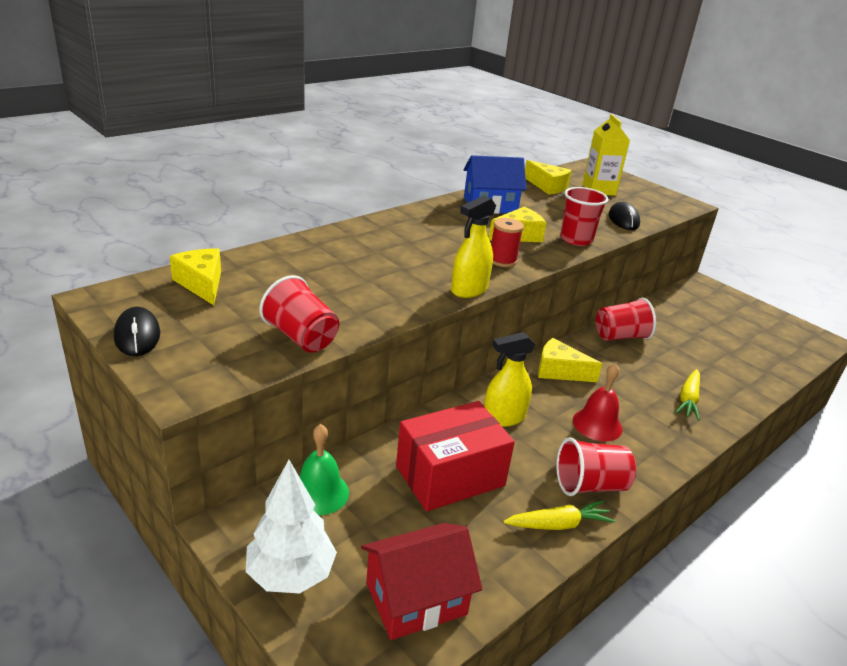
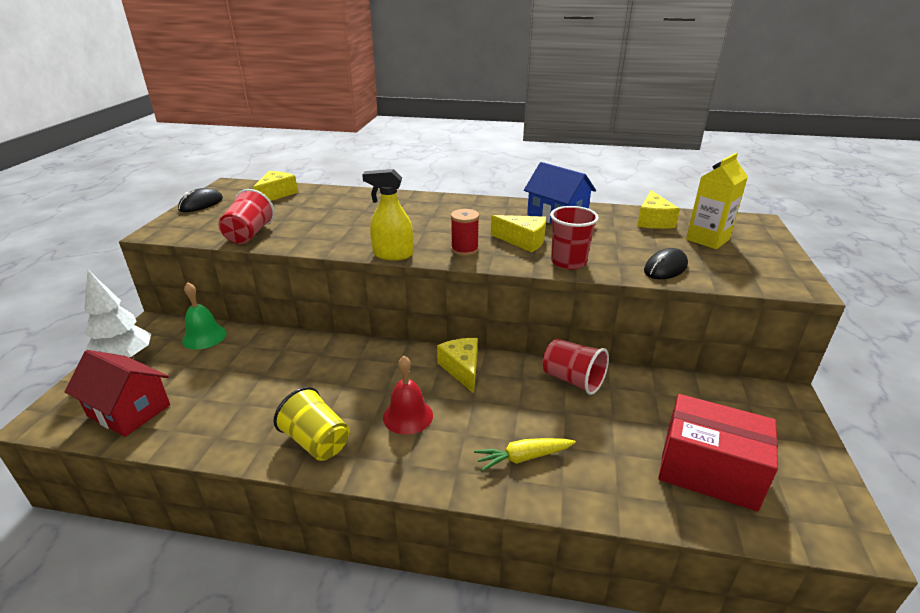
camera: 55 degrees right, 0 degrees up
(450, 476) = (264, 374): red box -> red box (709, 471)
(503, 417) = (360, 368): yellow spray bottle -> none
(558, 524) = (251, 443): yellow carrot -> none
(590, 485) = (317, 442): red cup -> yellow cup

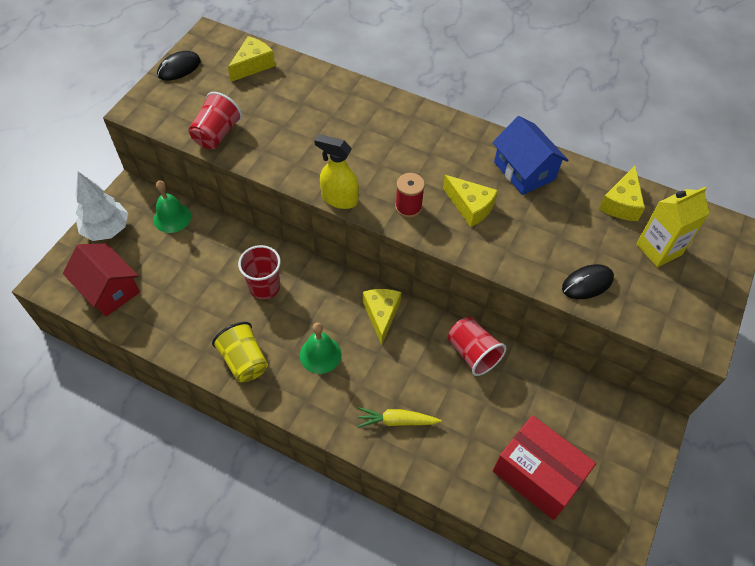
camera: 15 degrees right, 25 degrees up
(408, 416) = (320, 354): red bell -> green bell
(568, 262) = (498, 251): red cup -> red cup (264, 287)

